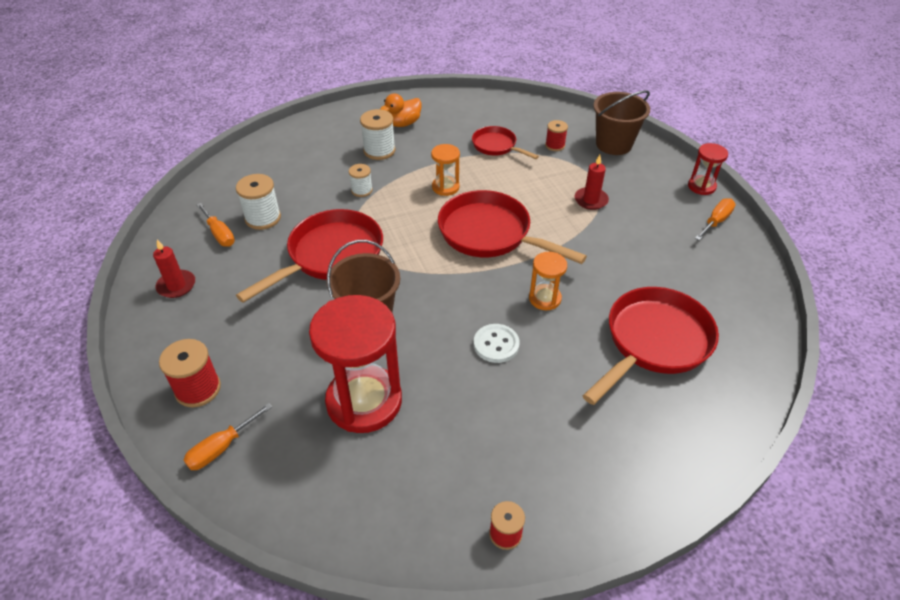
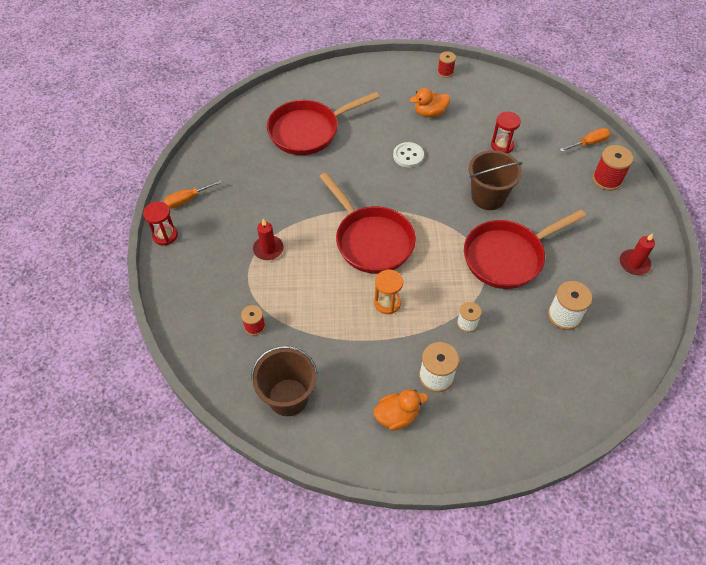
camera: 160 degrees left, 10 degrees up
(219, 234) = (603, 308): orange screwdriver -> none
(364, 401) = (502, 145): red hourglass -> red hourglass, size x0.49
(496, 146) = (313, 344): red pan -> none
(496, 428) = (430, 113): none -> orange duck
(545, 298) = (359, 176): orange hourglass -> none
(613, 144) = (197, 309): brown bucket -> brown bucket (288, 397)

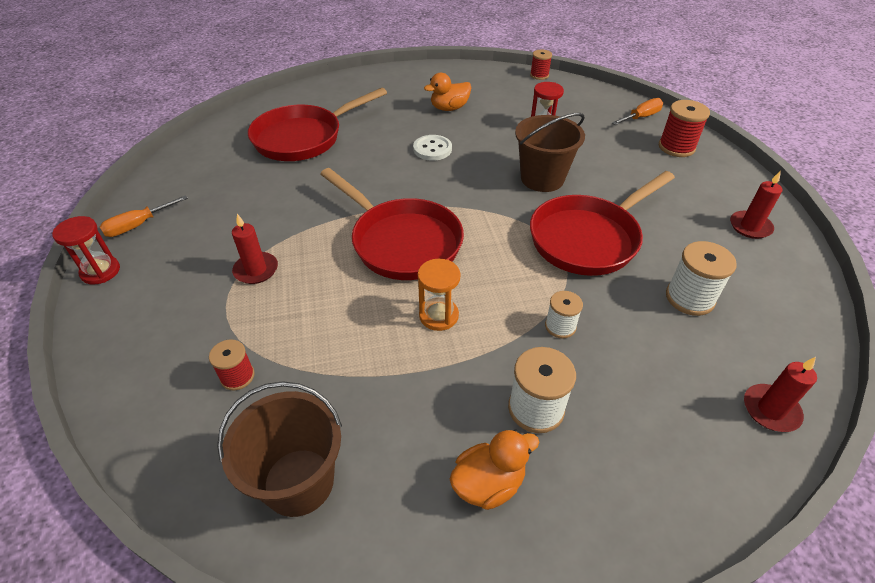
camera: 10 degrees left, 10 degrees down
(445, 72) = (458, 73): red spool -> red spool (539, 75)
(585, 401) = (770, 410): none -> red candle

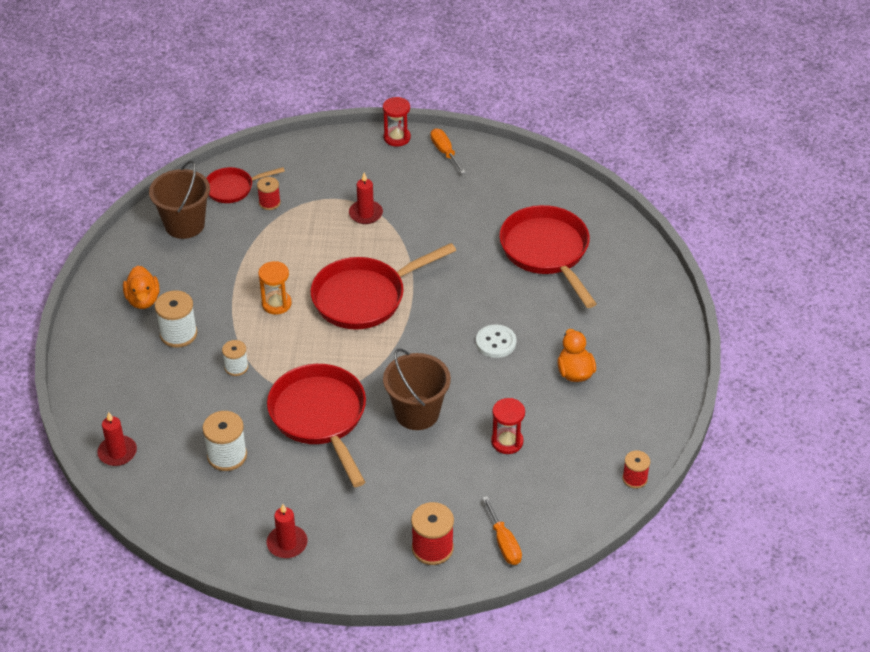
camera: 105 degrees right, 0 degrees up
(202, 436) = (232, 188): none -> red pan

